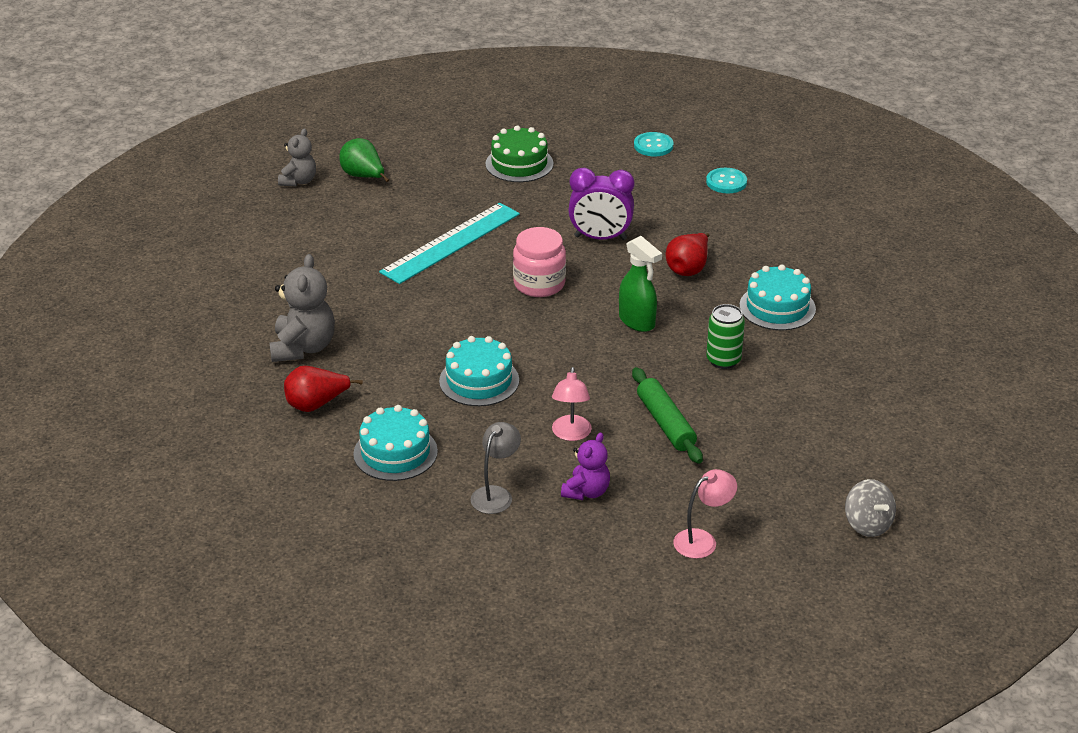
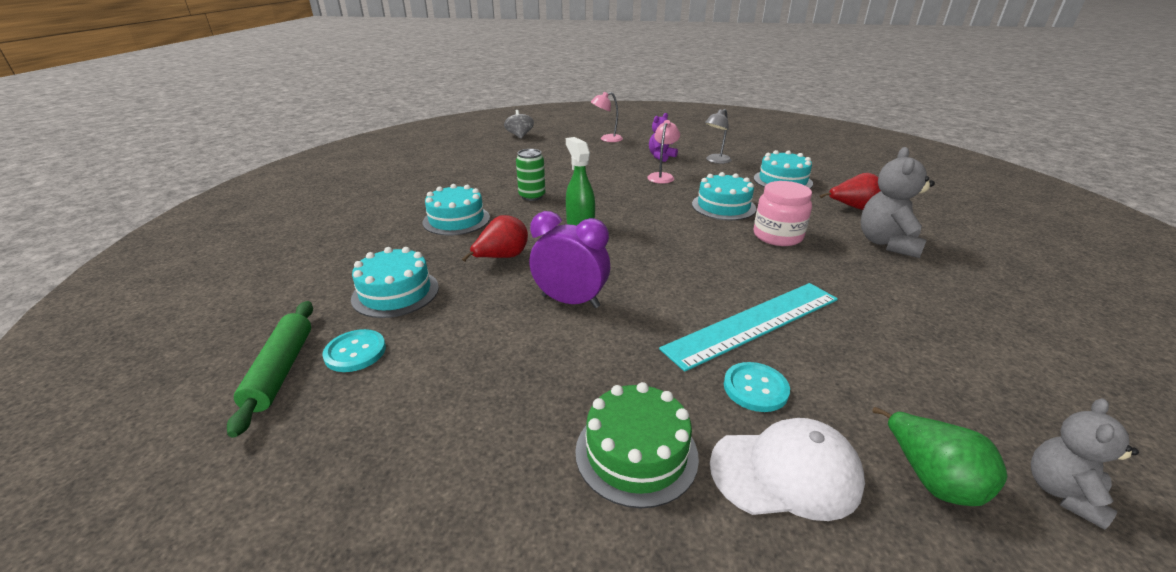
camera: 165 degrees left, 5 degrees down
(439, 168) = (785, 472): none -> white cap
(539, 284) = (657, 264): pink jar -> pink jar (777, 236)
(653, 146) = (385, 450): turquoise button -> turquoise button (755, 388)
(665, 423) = (597, 174): green rolling pin -> green rolling pin (281, 370)
(747, 223) = (395, 293): none -> turquoise cake

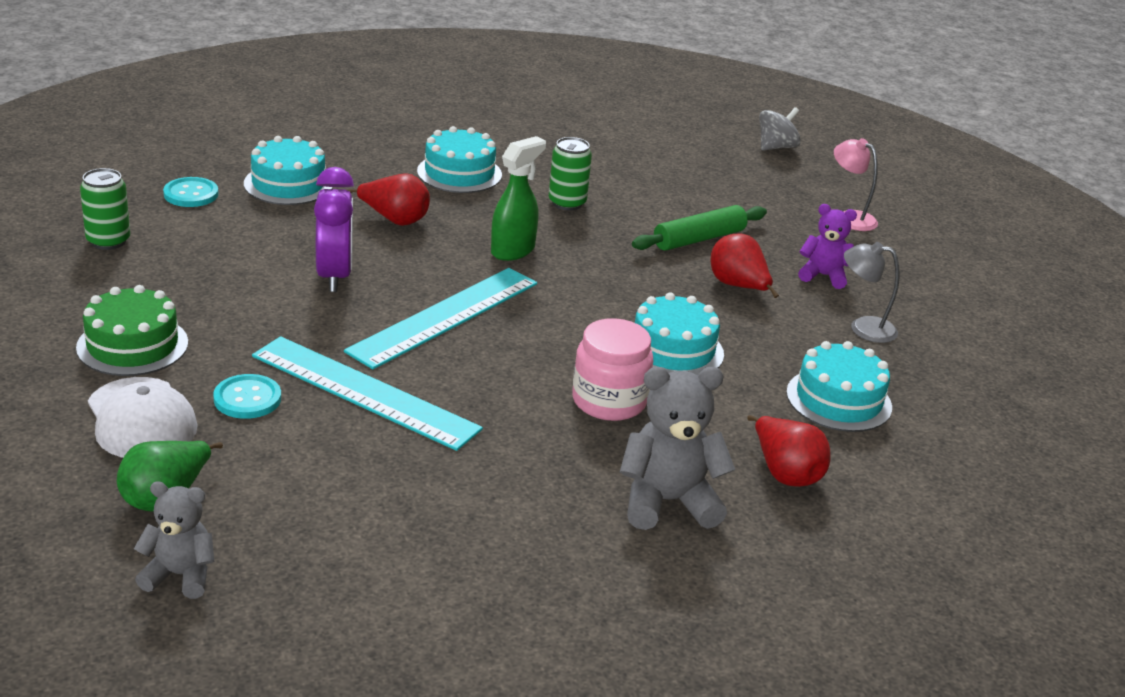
camera: 60 degrees right, 0 degrees up
(281, 370) = (152, 173): green rolling pin -> green rolling pin (699, 239)
(399, 433) = (108, 241): none -> green can
(655, 267) = (444, 316): none -> turquoise ruler
(662, 176) = (738, 287): pink lamp -> red pear

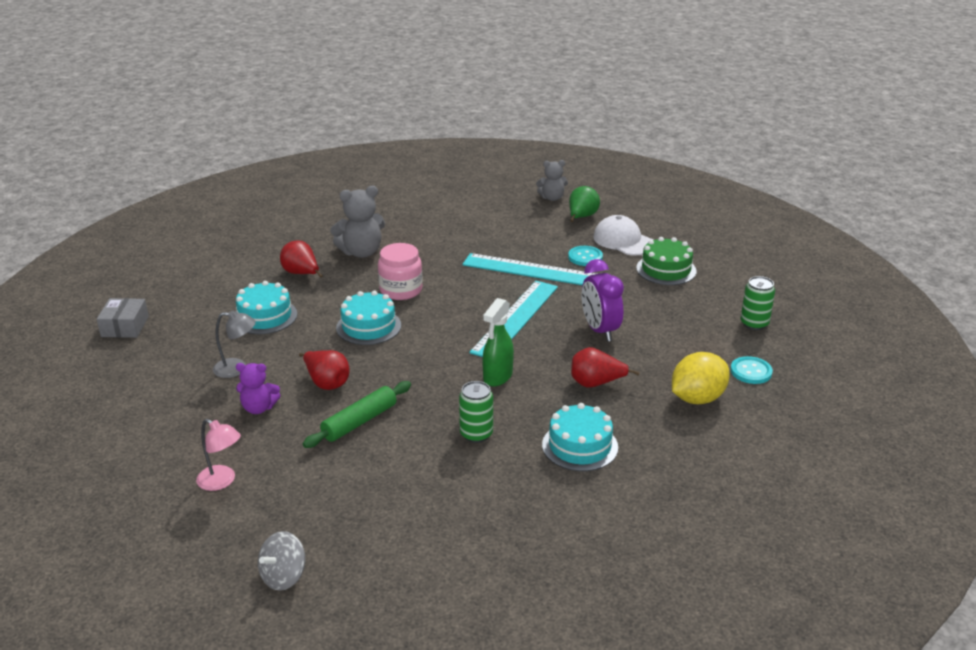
camera: 170 degrees right, 0 degrees up
(288, 184) = (697, 398): turquoise cake -> yellow lemon
(1064, 428) = (125, 326): none -> grey box

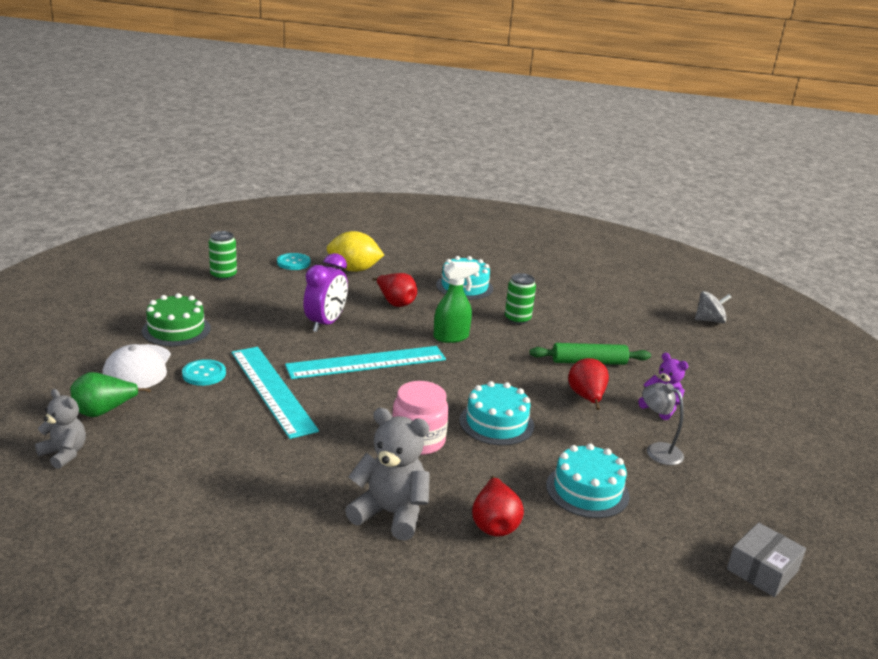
camera: 140 degrees left, 5 degrees down
(222, 481) = (722, 377): pink lamp -> none

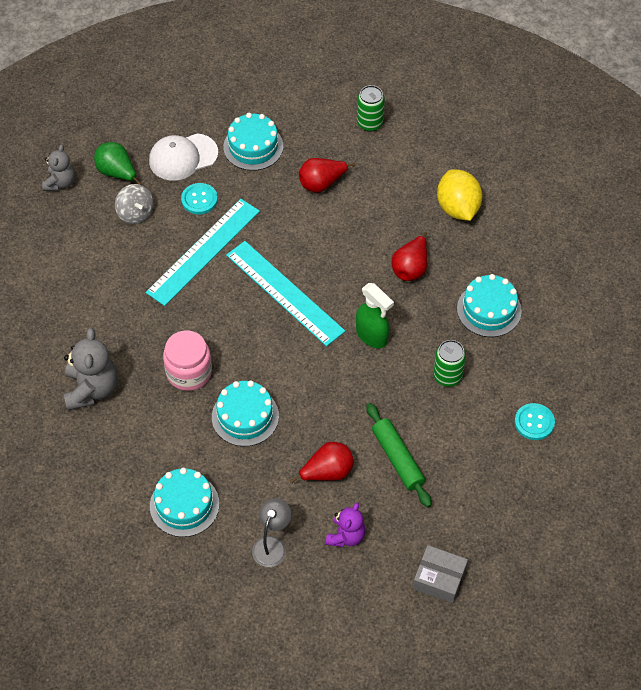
camera: 70 degrees right, 30 degrees up
(176, 330) = (253, 146): green cake -> turquoise cake
(293, 263) = (436, 157): turquoise button -> turquoise button (534, 422)
(325, 323) = (332, 236): purple clock -> none
(494, 524) = (111, 455): red pear -> red pear (321, 184)
(709, 320) = (574, 553): grey spinning top -> grey spinning top (135, 213)
(762, 570) = (144, 643): grey box -> grey box (439, 579)

